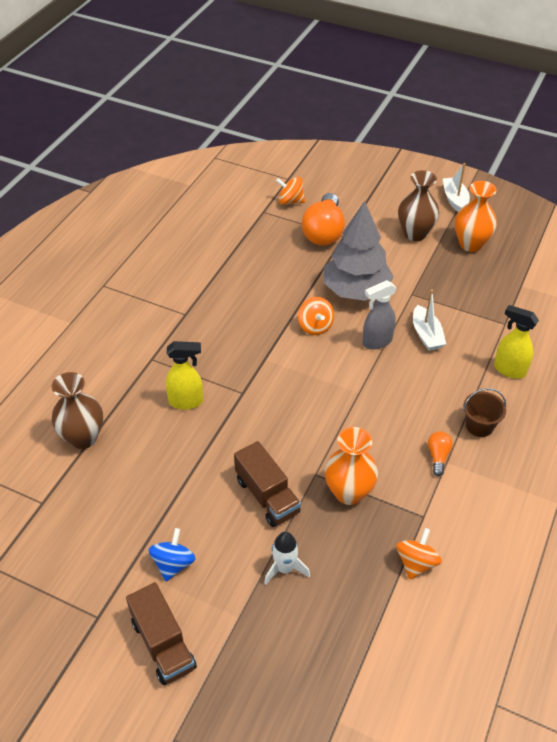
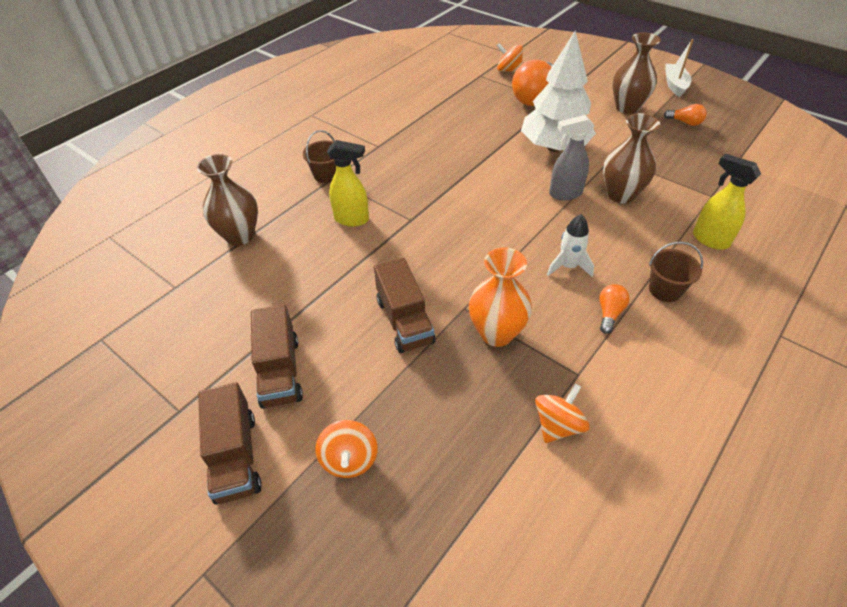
camera: 15 degrees right, 0 degrees up
(144, 356) = (326, 175): none -> brown bucket
(173, 564) = (280, 371): blue spinning top -> brown truck
(285, 568) = (400, 400): white rocket -> white rocket (568, 266)
(315, 326) = (504, 172): orange spinning top -> orange spinning top (349, 459)
(356, 290) = (554, 147): grey tree -> white tree
(426, 335) = (621, 195): white boat -> brown vase
(470, 244) = (685, 122): orange vase -> orange light bulb

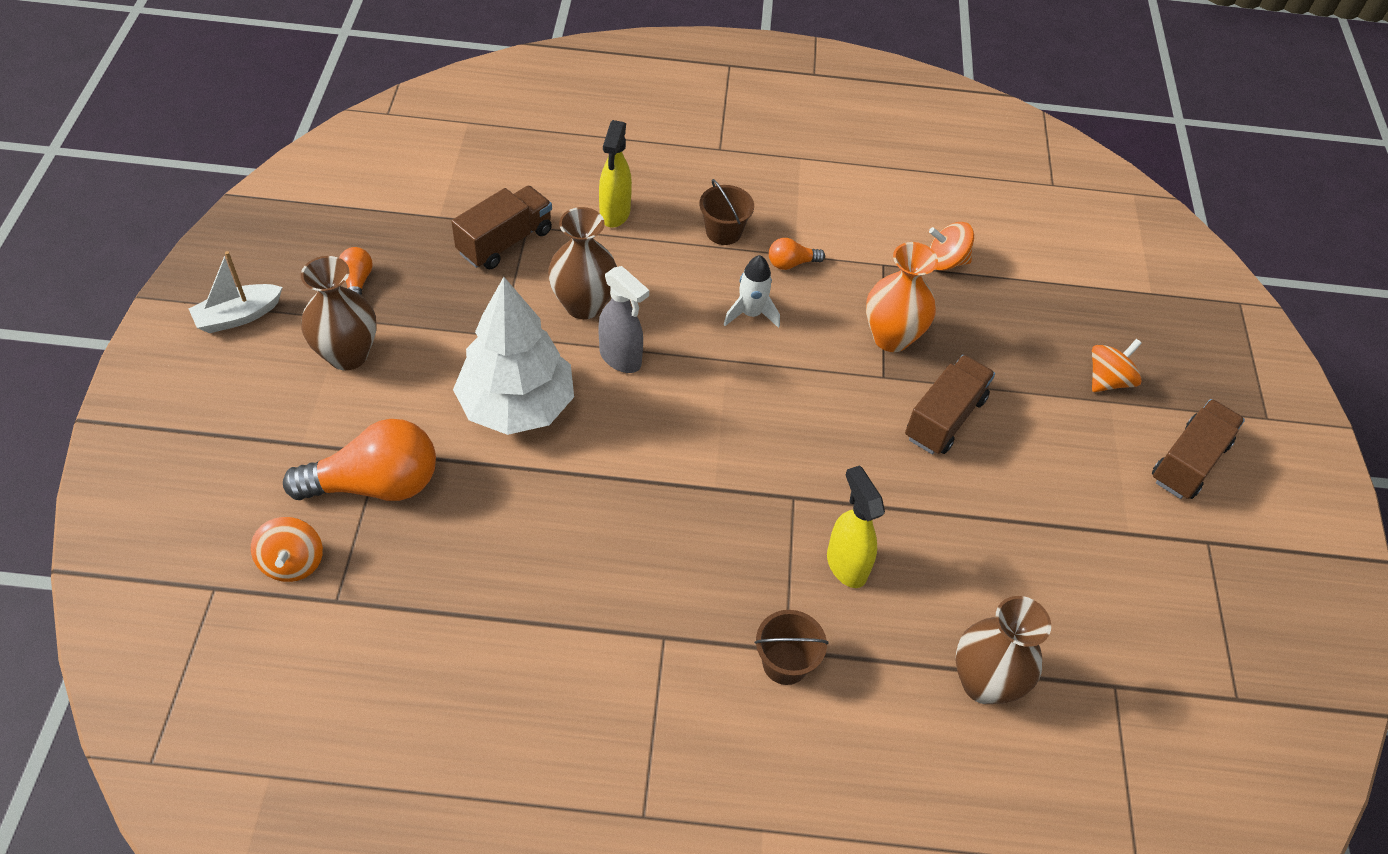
camera: 130 degrees left, 5 degrees up
(280, 371) = (1094, 487): brown truck -> brown truck (505, 242)

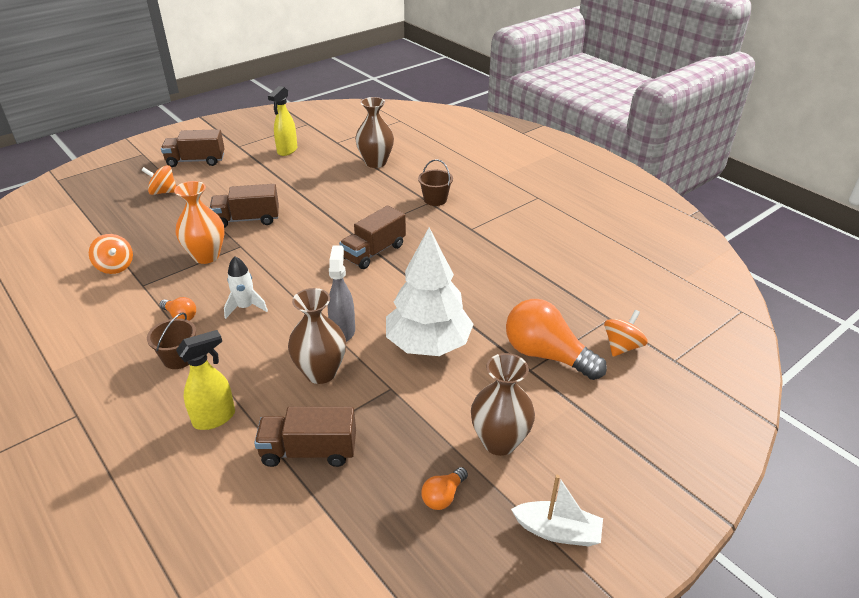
camera: 130 degrees left, 15 degrees down
(731, 487) = (374, 252): none -> brown truck
(846, 565) = (369, 207): yellow spray bottle -> yellow spray bottle (287, 151)

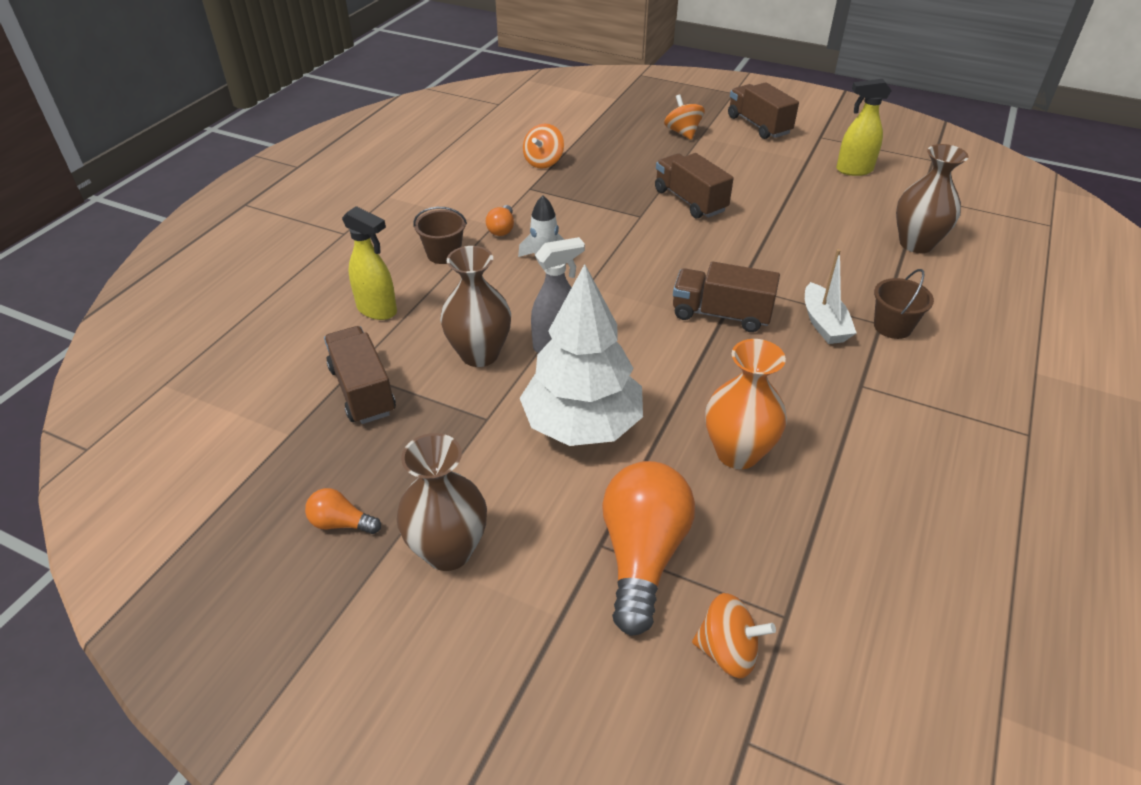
camera: 65 degrees right, 5 degrees up
(206, 256) = (604, 203): orange vase -> orange vase (737, 453)
(557, 531) = (324, 657): white boat -> white boat (824, 324)

